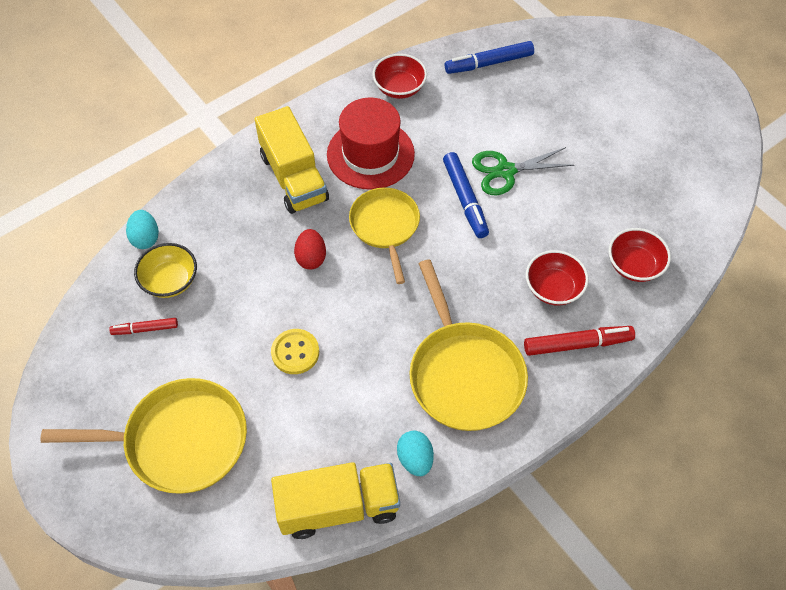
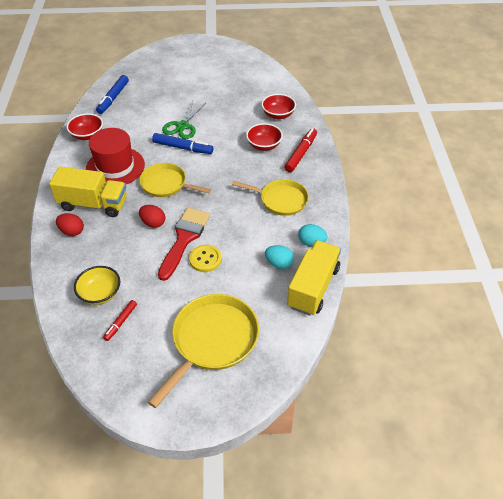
camera: 55 degrees left, 10 degrees down
(145, 238) = (56, 291): turquoise egg -> turquoise egg (279, 263)
(237, 188) = (72, 231): none -> red egg
(310, 308) = (184, 239): none -> red brush
(464, 374) = (280, 200): yellow pan -> yellow pan, size x0.67

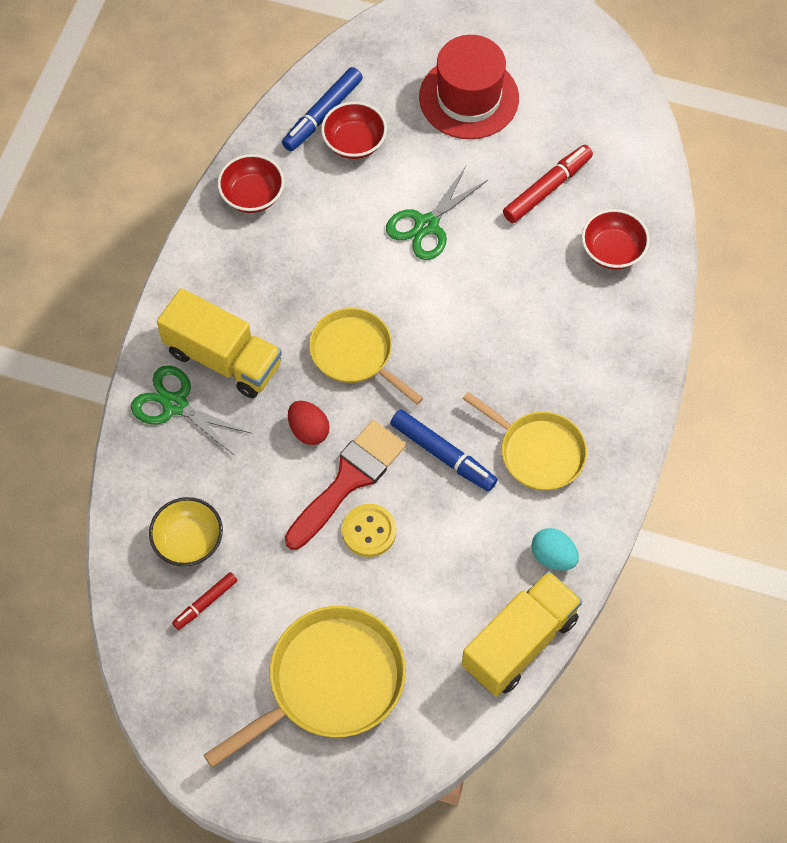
camera: 20 degrees right, 15 degrees up
(72, 231) = (175, 404): red egg -> green scissors
(115, 167) = (280, 286): red hat -> red hat (469, 98)
(183, 148) = (410, 278): blue marker -> blue marker (443, 454)
(264, 145) = (557, 318): red bowl -> red bowl (354, 142)
(279, 263) = (483, 580): turquoise egg -> none
(301, 153) = (615, 359): red marker -> red marker (547, 188)

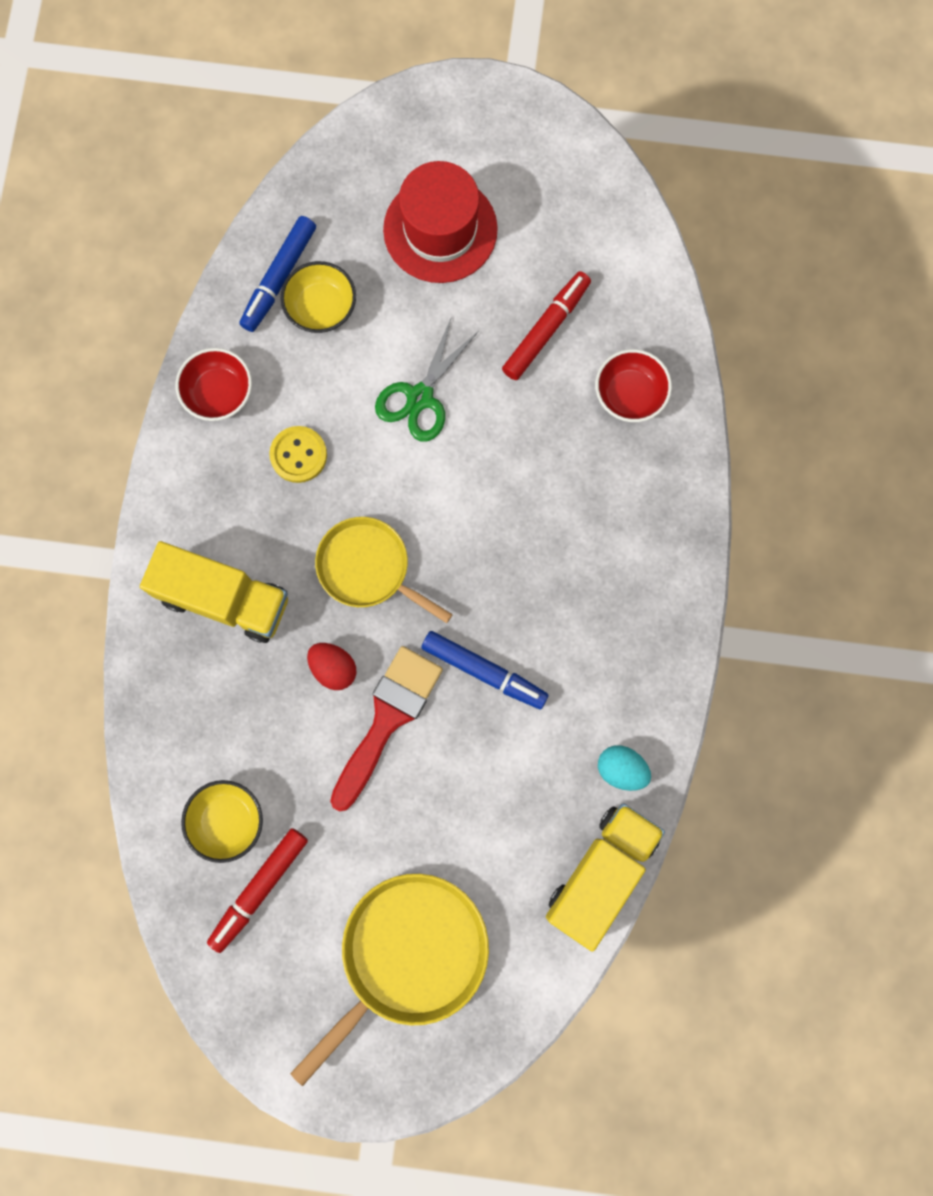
camera: 10 degrees left, 15 degrees up
(175, 404) = (181, 663): green scissors -> none
(205, 603) = (259, 889): red marker -> red marker, size x1.65
(354, 142) = (321, 308): red bowl -> yellow bowl
(369, 531) = (420, 775): yellow button -> yellow button (298, 455)
(538, 451) = (586, 650): yellow pan -> none

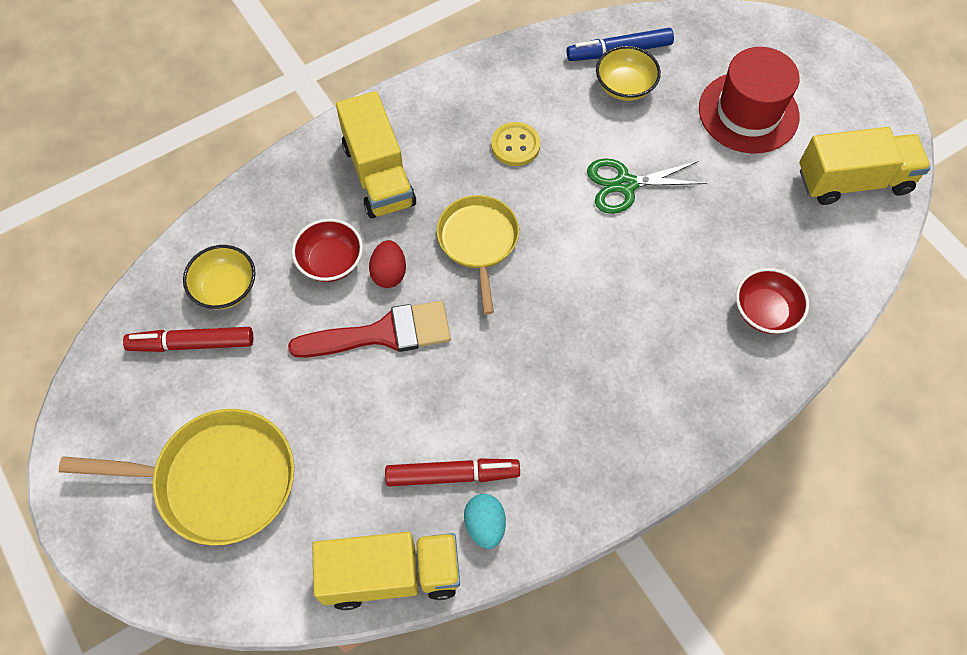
camera: 50 degrees right, 15 degrees down
(219, 393) = (511, 74): red bowl -> red bowl (331, 262)
(484, 671) = (473, 370): blue marker -> none
(546, 329) = (752, 224): red marker -> red marker (452, 475)
(578, 210) = (853, 181): none -> yellow truck

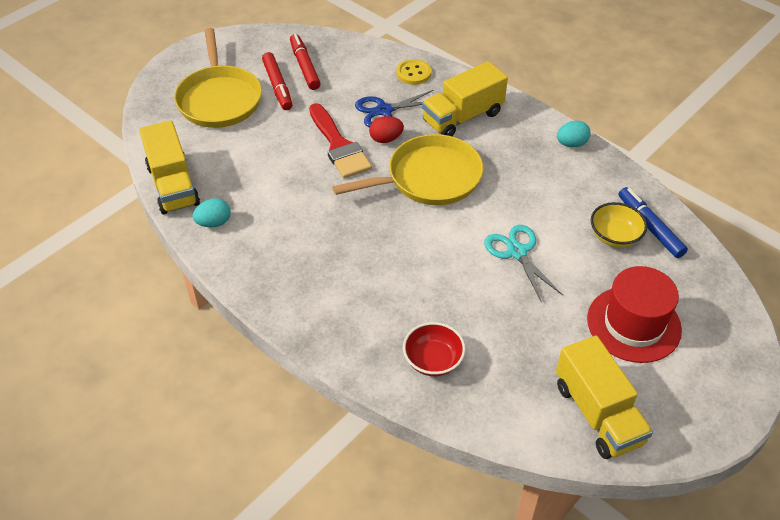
camera: 75 degrees right, 15 degrees down
(225, 288) = (347, 70): yellow bowl -> none
(331, 262) = (384, 110): red bowl -> blue scissors
(452, 475) = (246, 200): red marker -> red marker (277, 86)
(467, 77) = (571, 144): none -> turquoise egg
(478, 242) = (429, 178): yellow pan -> yellow pan, size x1.50
(515, 145) = (522, 182): yellow button -> yellow button (413, 73)
(625, 184) = (517, 252): green scissors -> turquoise scissors

